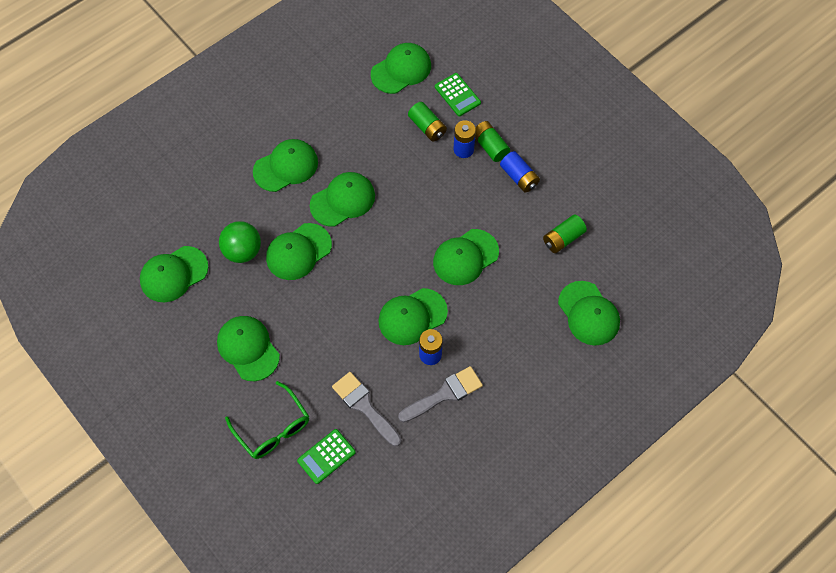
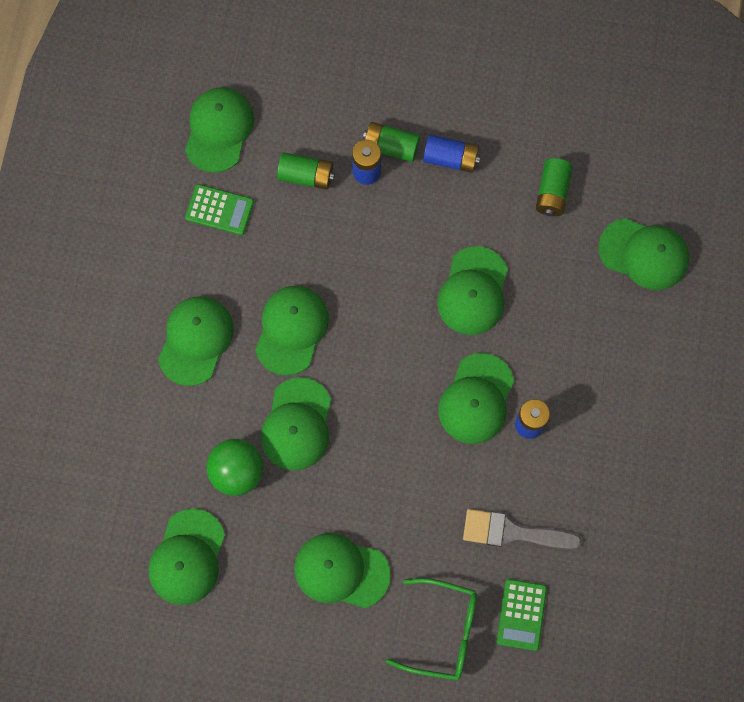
camera: 40 degrees left, 10 degrees up
(444, 394) = (578, 454): grey brush -> none
(457, 95) = (305, 113): green calculator -> green calculator (219, 210)

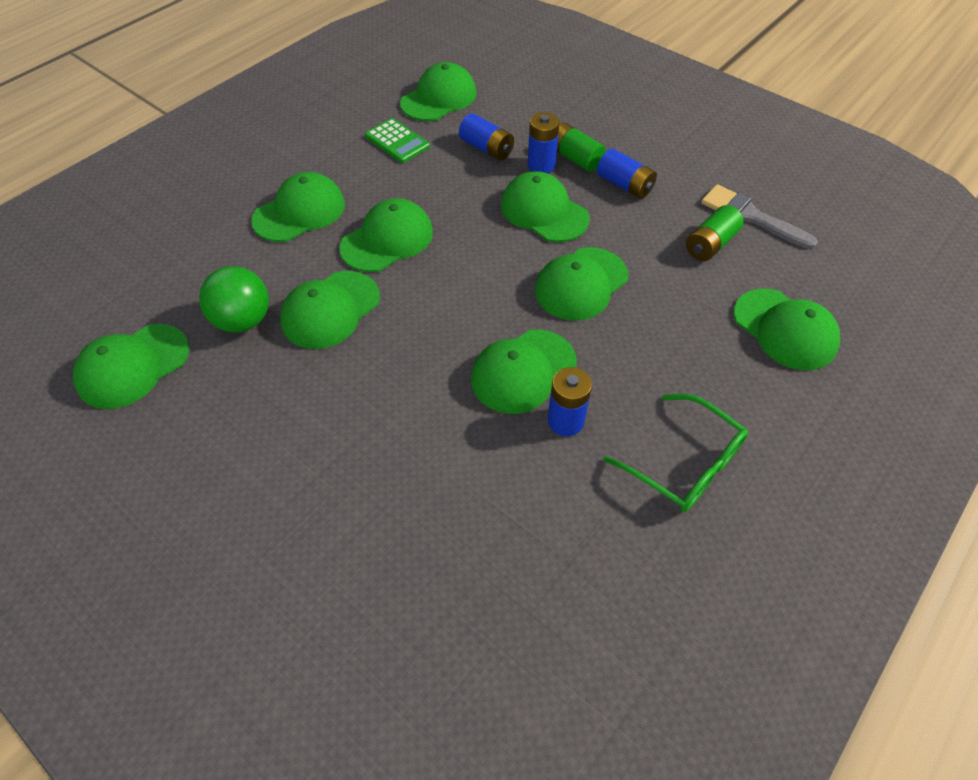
camera: 30 degrees right, 20 degrees down
(306, 176) = (486, 148): green battery -> blue battery
(341, 571) = (262, 457): green cap -> green cap (544, 211)
(443, 632) = (318, 584): green glasses -> green glasses (685, 464)
(513, 532) = (476, 519): grey brush -> grey brush (751, 216)
(521, 614) = (423, 618): green calculator -> none

